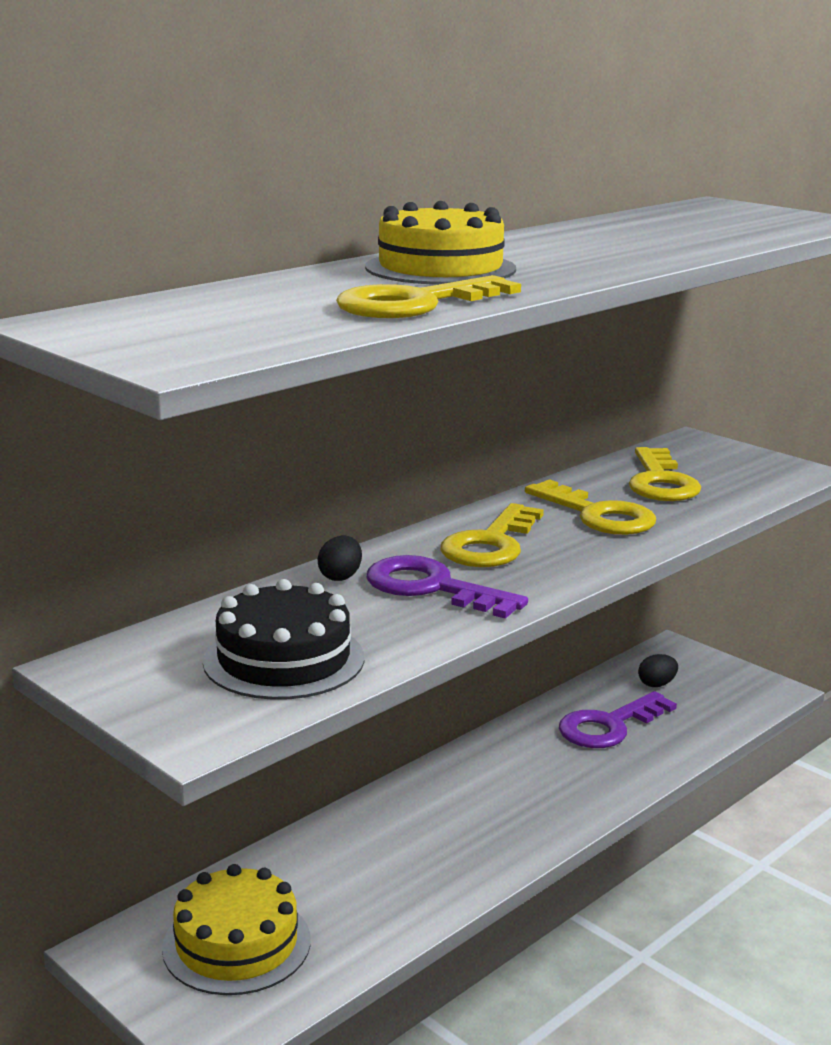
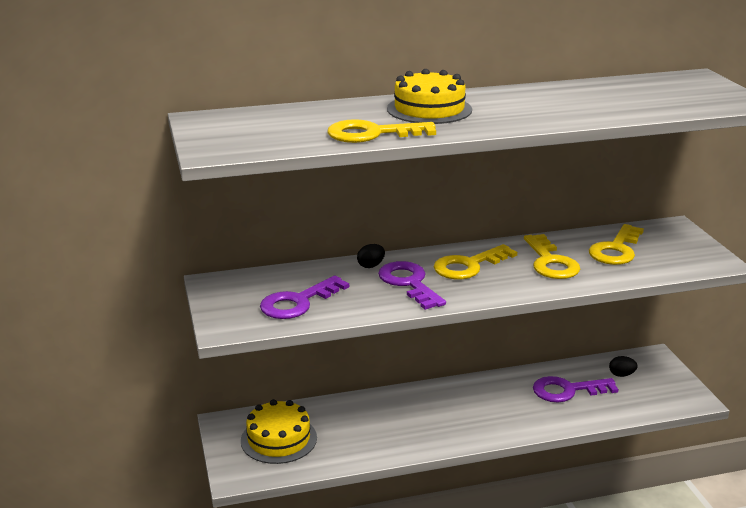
camera: 30 degrees right, 5 degrees up
(284, 659) = (298, 302): black cake -> purple key

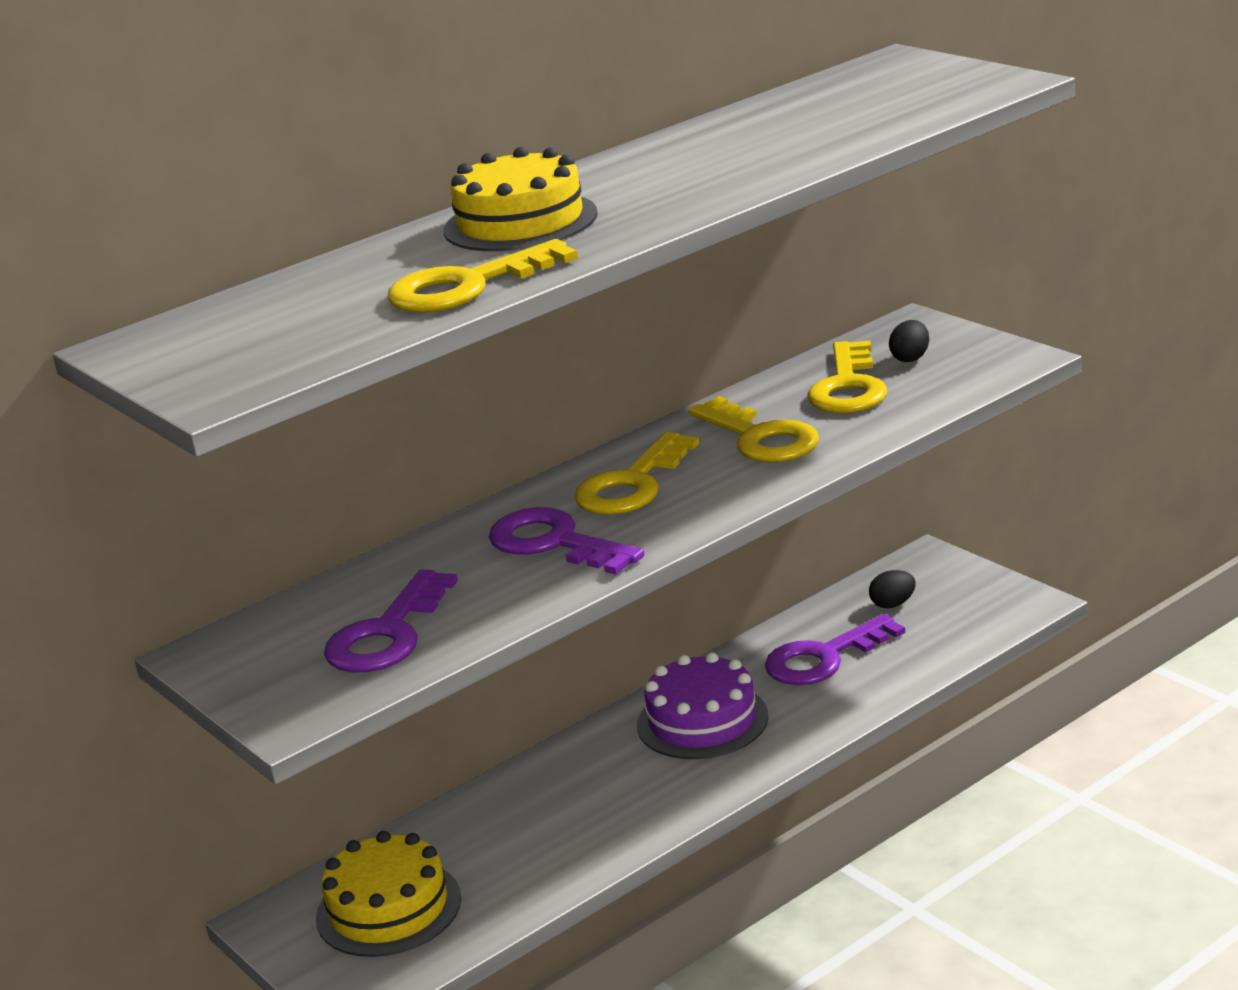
camera: 20 degrees left, 0 degrees up
(371, 266) = (465, 536): black egg -> black egg (910, 358)
(485, 401) = (702, 721): none -> purple cake

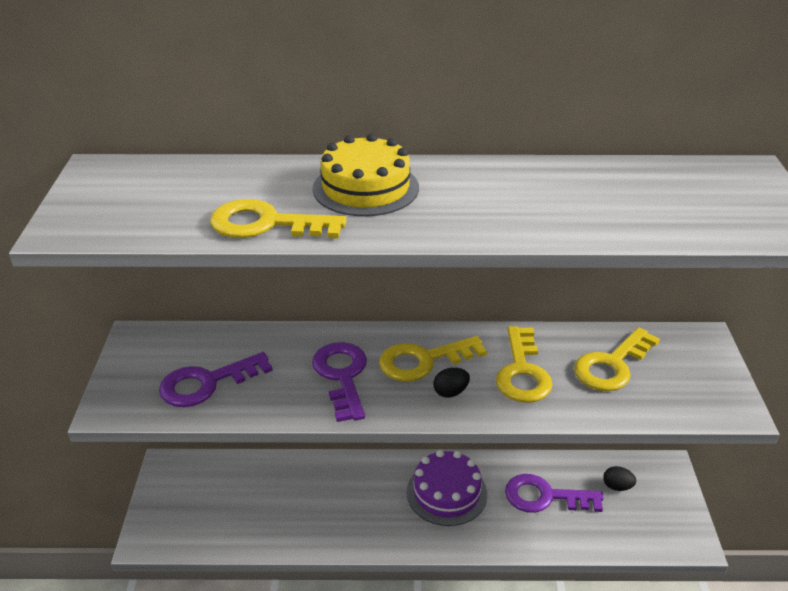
camera: 35 degrees right, 10 degrees up
(388, 908) = (210, 499): yellow cake -> none
(910, 358) = (672, 366): black egg -> black egg (450, 392)

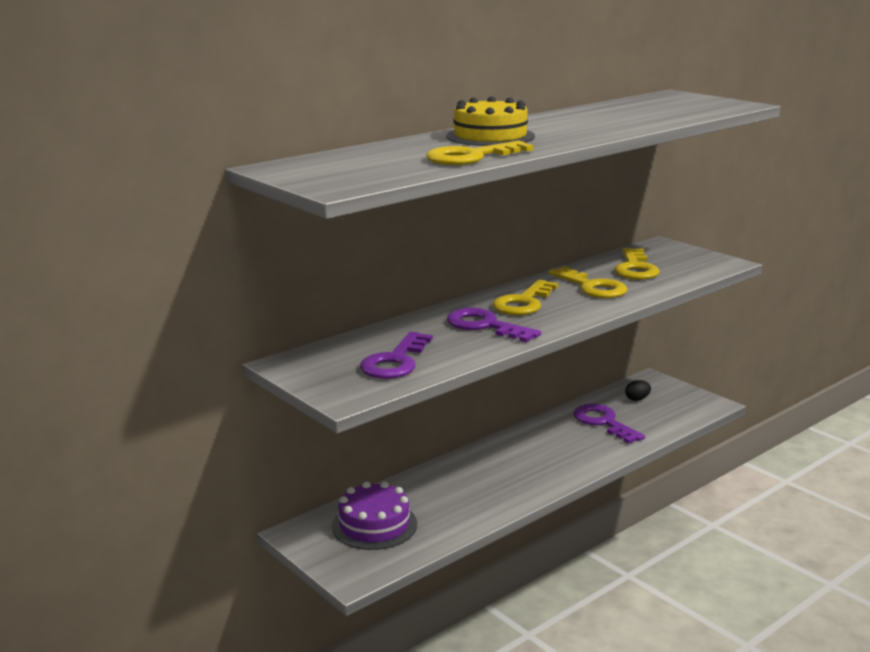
camera: 40 degrees left, 15 degrees down
(446, 493) = (539, 448): purple cake -> purple cake (374, 525)
(450, 392) = (568, 308): black egg -> none
(545, 497) = (603, 422): purple key -> purple key turned 90 degrees clockwise

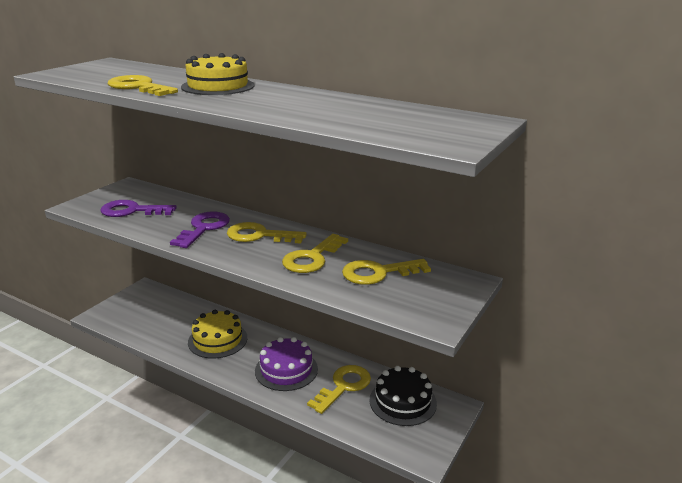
camera: 70 degrees right, 5 degrees up
(374, 525) = (156, 311): purple cake -> purple cake (286, 370)
(478, 484) = (217, 340): none -> yellow cake
(603, 422) = (343, 386): purple key -> yellow key
(637, 399) = (403, 401): black egg -> black cake

